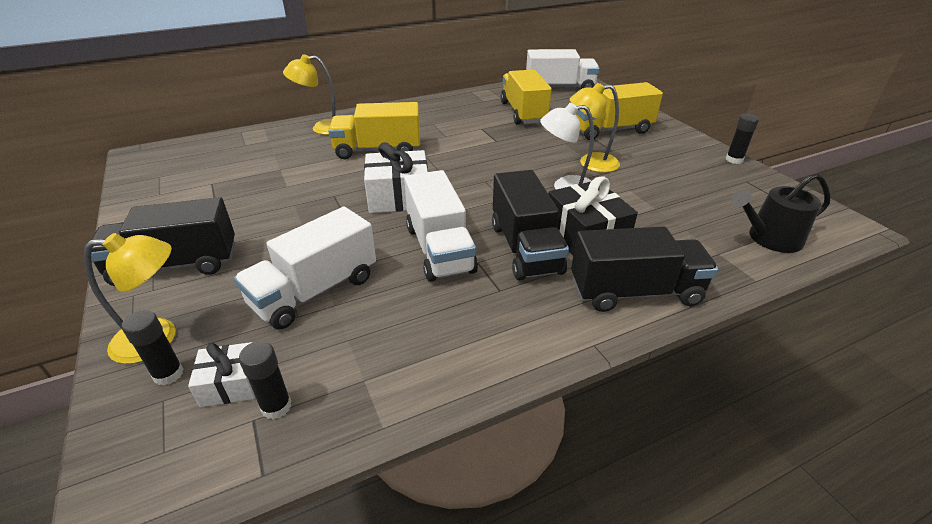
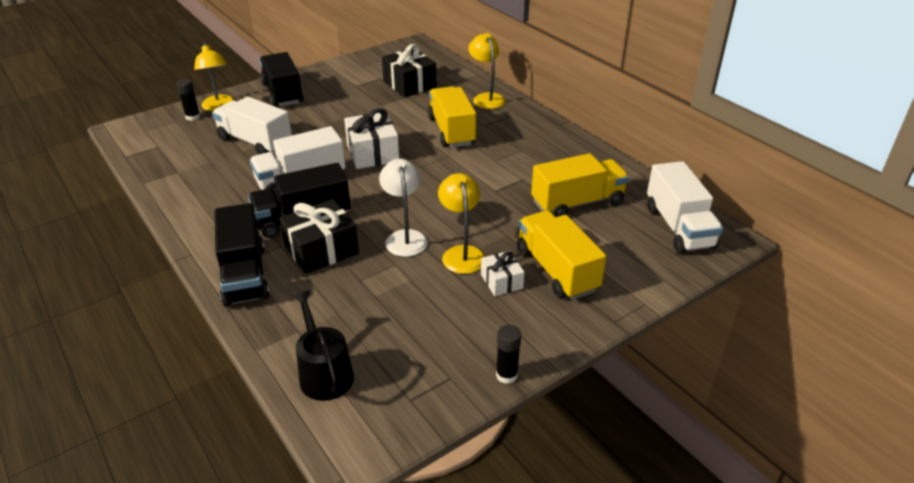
camera: 80 degrees right, 0 degrees up
(231, 384) = (182, 135): white gift -> white gift (501, 281)
(249, 165) = (409, 84): none -> black gift
(276, 406) = (164, 150): black glue stick -> none

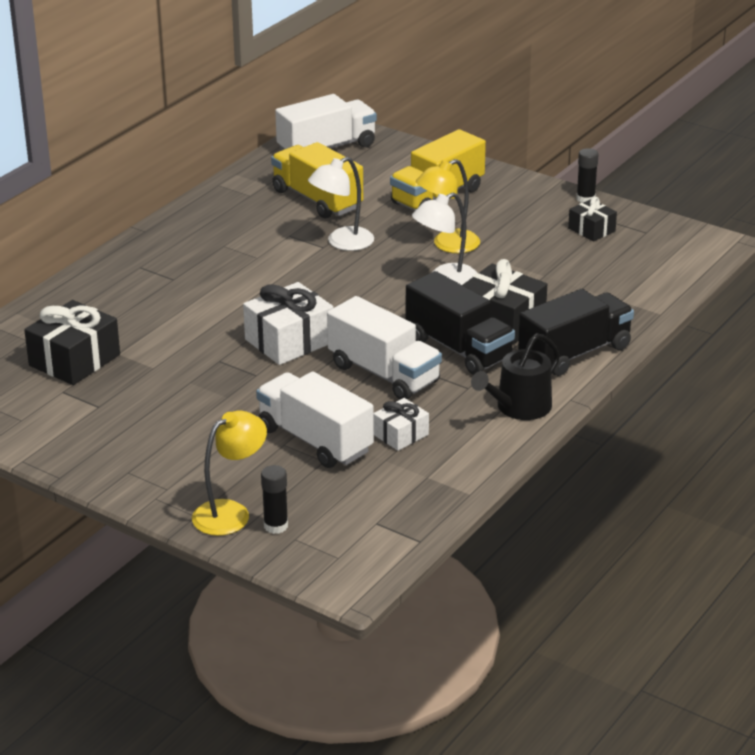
camera: 110 degrees left, 5 degrees down
(255, 142) = (315, 440): white truck -> white truck turned 120 degrees clockwise
(282, 93) = (155, 467): black truck -> none
(324, 373) = (655, 274): black watering can -> black watering can (519, 407)
(438, 356) = (591, 230): none -> black gift
(451, 131) = (201, 298): yellow truck -> none
(486, 98) = (93, 291): yellow lamp -> none
(496, 200) = (342, 242): none -> white lamp
(501, 281) = (474, 219): white gift -> white gift (401, 434)

